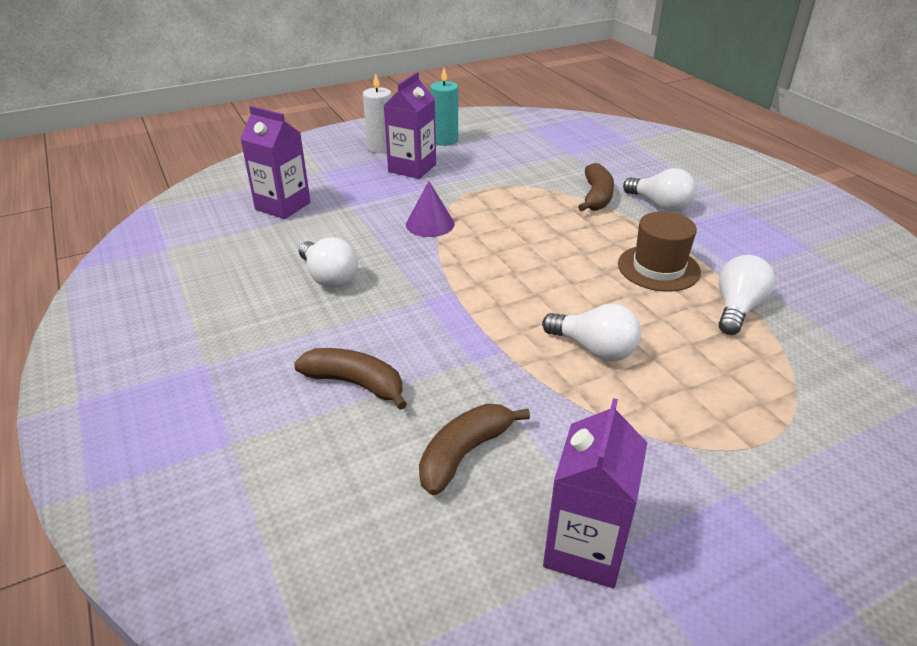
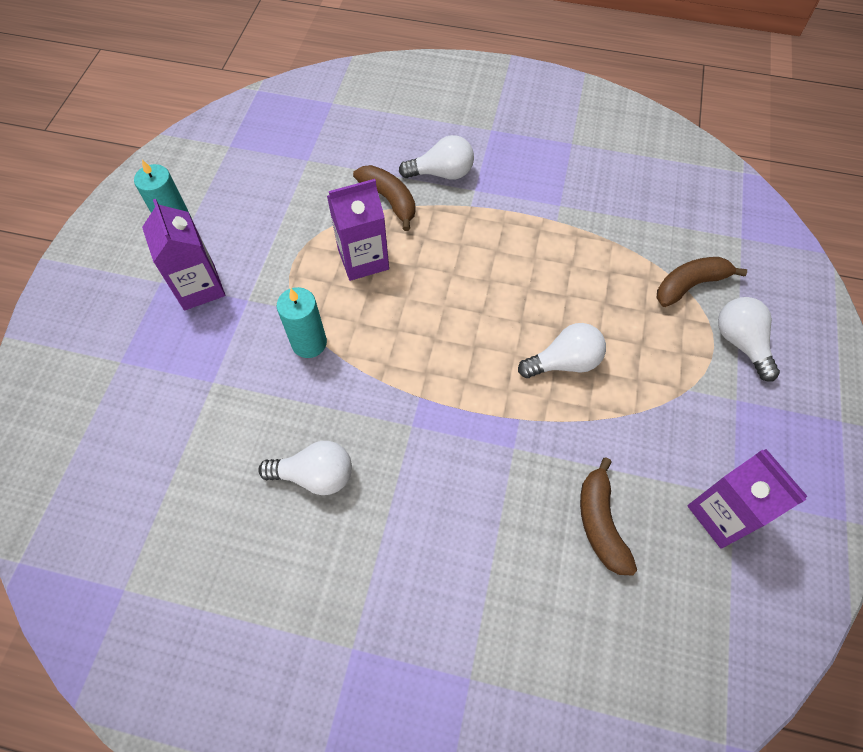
camera: 50 degrees left, 25 degrees up
(283, 206) = (152, 439): purple carton -> purple carton (363, 259)
(355, 383) = (474, 545): brown banana -> brown banana (690, 285)
(381, 148) = (129, 283): white candle -> none
(430, 224) = (309, 343): purple cone -> turquoise candle
(658, 268) = (514, 246): brown hat -> none
(737, 308) = (595, 245): white light bulb -> white light bulb (740, 343)

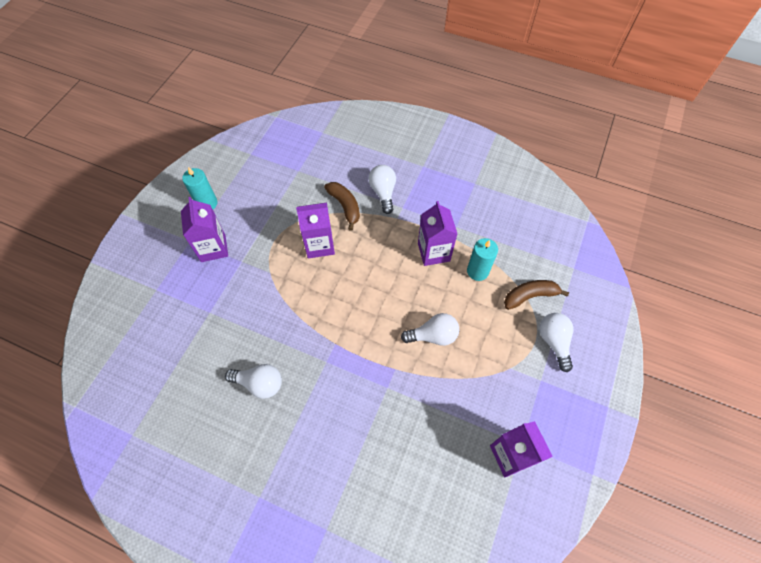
camera: 10 degrees right, 0 degrees up
(309, 343) = (273, 296): turquoise candle -> turquoise candle (477, 271)
(442, 173) = (383, 192): white light bulb -> white light bulb turned 105 degrees counterclockwise
(536, 245) = (433, 252): none -> purple carton
(600, 523) = (431, 446): brown banana -> none

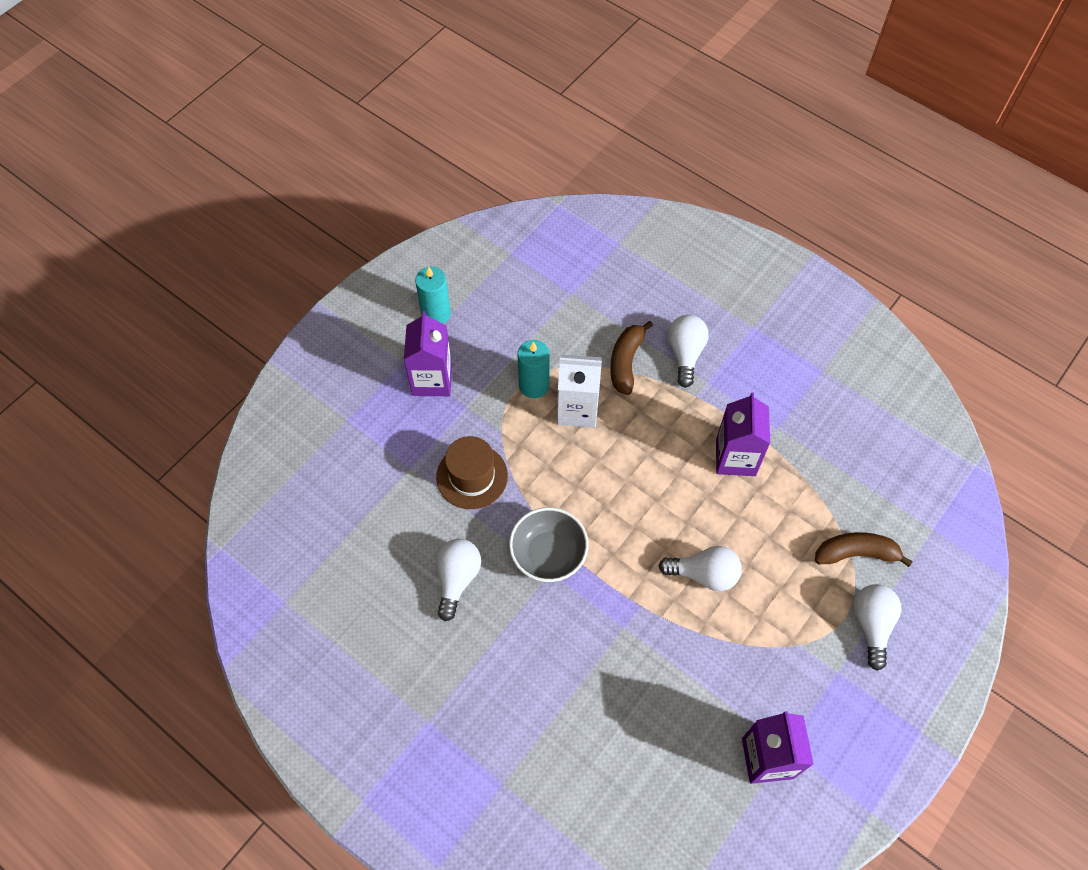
camera: 15 degrees right, 0 degrees up
(255, 308) = (472, 476): none -> brown hat
(259, 383) = (457, 579): white light bulb -> white light bulb turned 105 degrees counterclockwise
(319, 245) = (577, 409): purple carton -> white carton
(322, 349) = (548, 554): none -> grey bowl
(345, 206) = (626, 362): brown banana -> brown banana turned 150 degrees counterclockwise
(477, 271) = (791, 500): turquoise candle -> turquoise candle (534, 385)

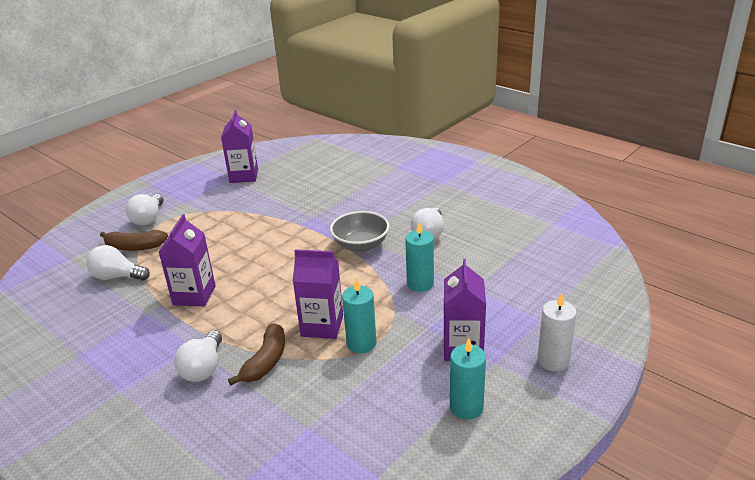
camera: 175 degrees left, 30 degrees down
(348, 365) = (553, 360): none -> white candle
(472, 476) = (420, 284): brown hat -> turquoise candle
(577, 409) = (322, 326): white carton -> purple carton
(704, 574) = (249, 237): white light bulb -> white light bulb (117, 277)

